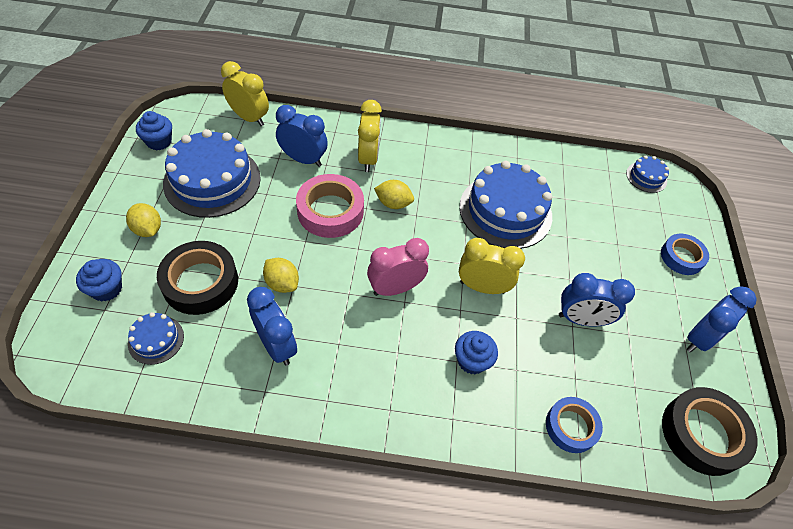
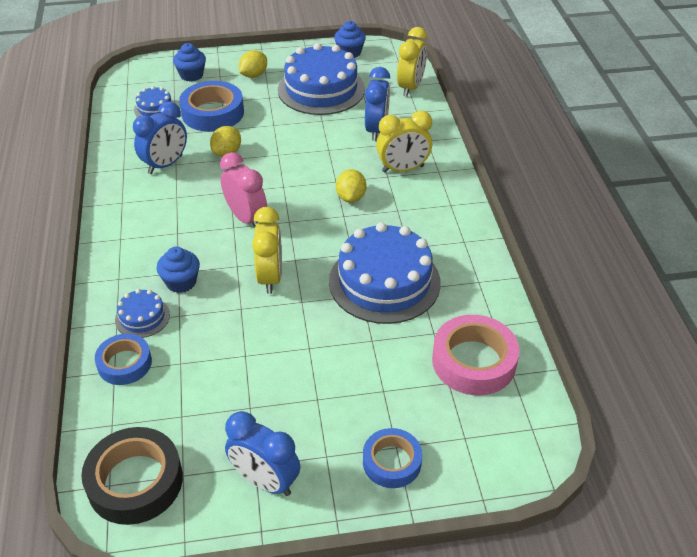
camera: 80 degrees right, 10 degrees down
(200, 282) = (212, 113): black tape -> blue tape
(330, 211) = (320, 160): pink tape -> pink tape (474, 361)
(581, 319) = (256, 362): blue clock -> none
(646, 177) = (525, 418): blue cake -> blue cake (142, 317)

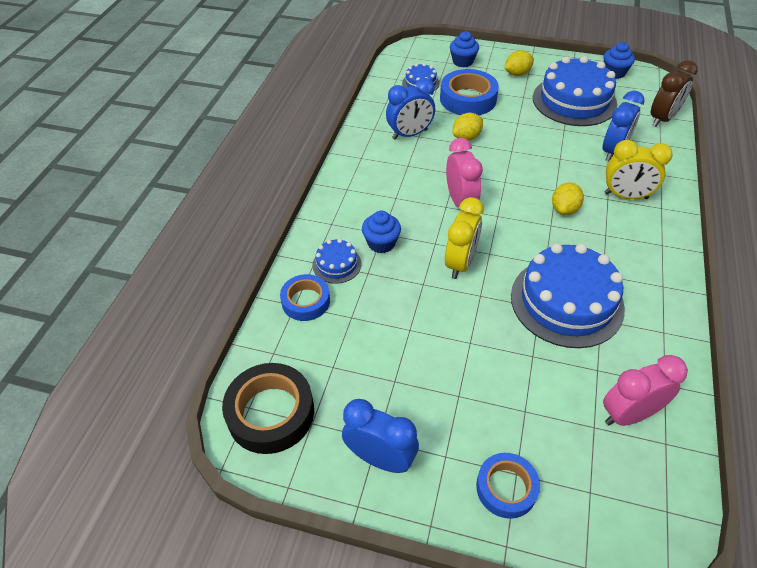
camera: 25 degrees right, 5 degrees up
(265, 481) = (380, 458): blue clock -> blue clock turned 150 degrees clockwise
(410, 87) = (662, 119): yellow clock -> brown clock
(474, 361) = (629, 414): pink tape -> pink clock

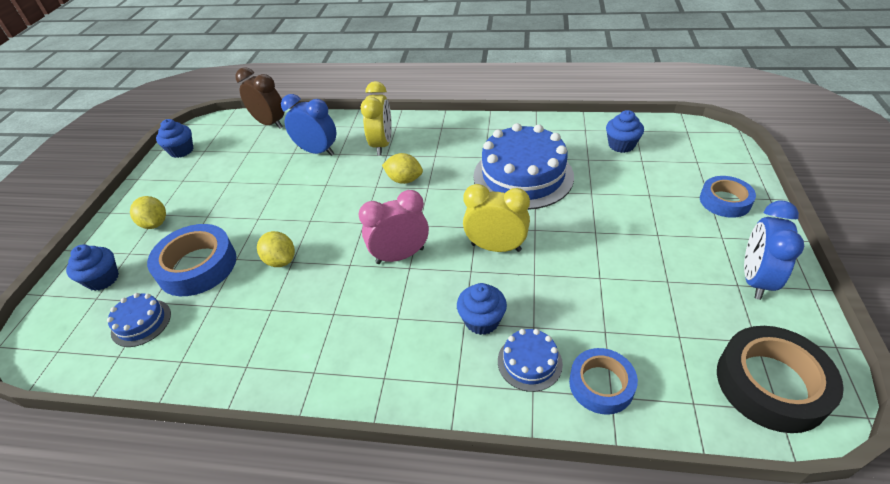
camera: 95 degrees left, 5 degrees down
(410, 134) = (266, 320): blue clock -> none
(574, 101) = (226, 177): blue cake -> none
(629, 414) = (621, 145): pink clock -> blue cupcake

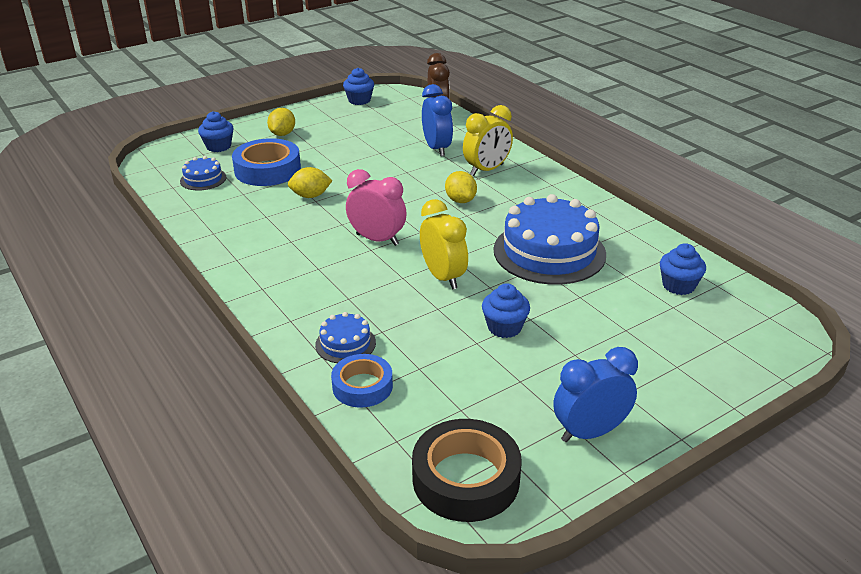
camera: 45 degrees right, 10 degrees down
(280, 260) = (310, 196): yellow lemon -> yellow lemon turned 75 degrees clockwise
(482, 320) = (359, 305): blue cupcake -> blue cupcake (504, 327)
(725, 201) = (684, 378): blue tape -> none

